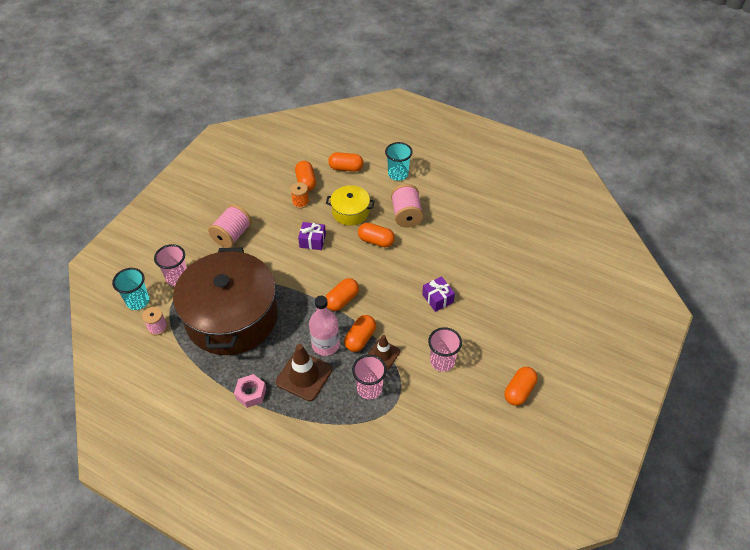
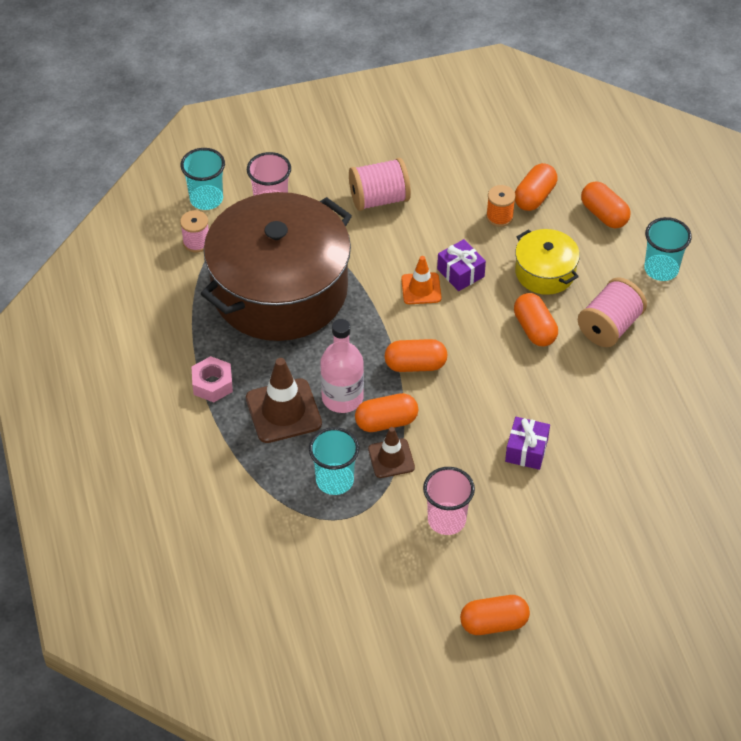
camera: 45 degrees right, 0 degrees up
(302, 262) = (421, 289): none -> orange traffic cone
(369, 388) = (335, 480): pink cup -> turquoise cup

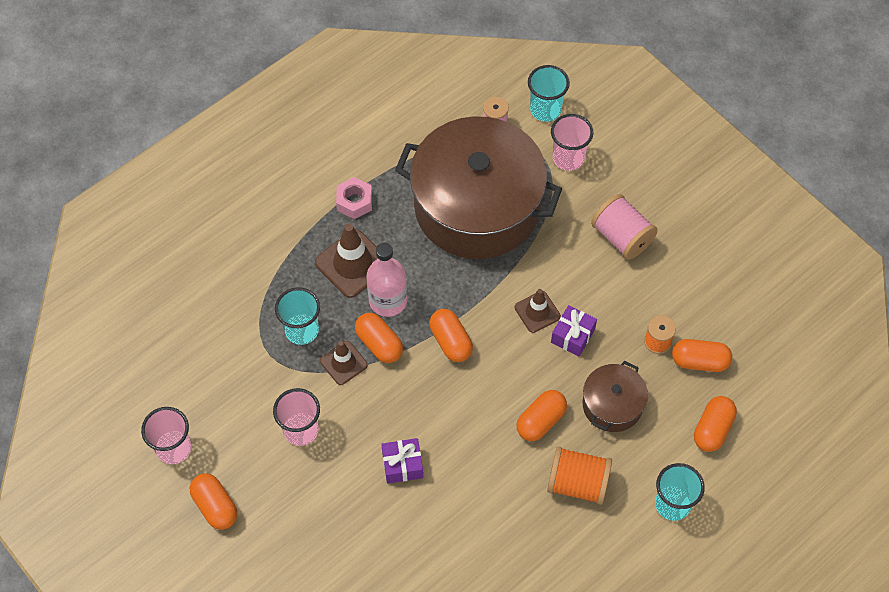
camera: 65 degrees right, 10 degrees up
(409, 639) = (174, 448): none -> pink cup
(421, 289) = (537, 312): orange traffic cone -> brown traffic cone
(545, 272) = (612, 405): yellow pot -> brown pot
(609, 326) = (577, 483): pink spool -> orange spool

